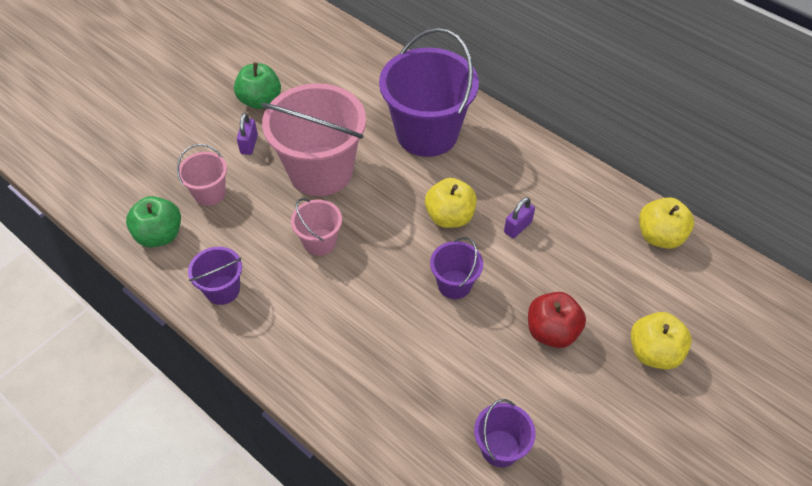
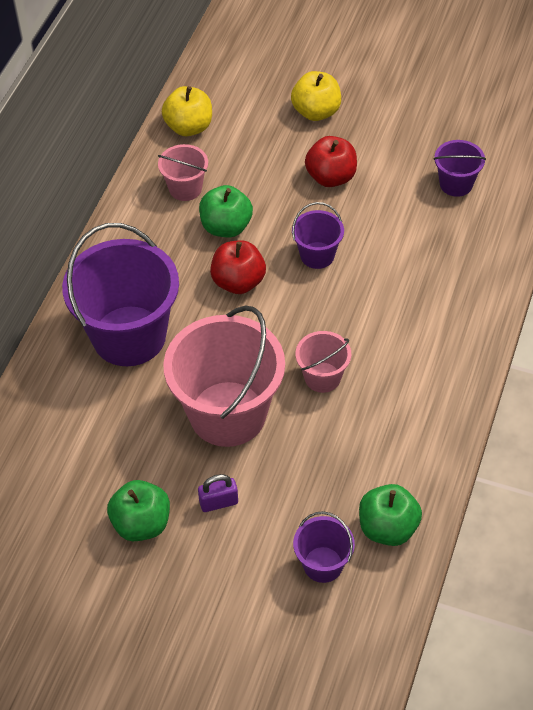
camera: 110 degrees left, 0 degrees up
(209, 193) = (308, 508): pink bucket -> pink bucket (185, 188)
(222, 290) = (421, 436): purple bucket -> purple bucket (323, 564)
(449, 217) = (238, 282): yellow apple -> red apple
(517, 227) = (226, 227): purple padlock -> green apple

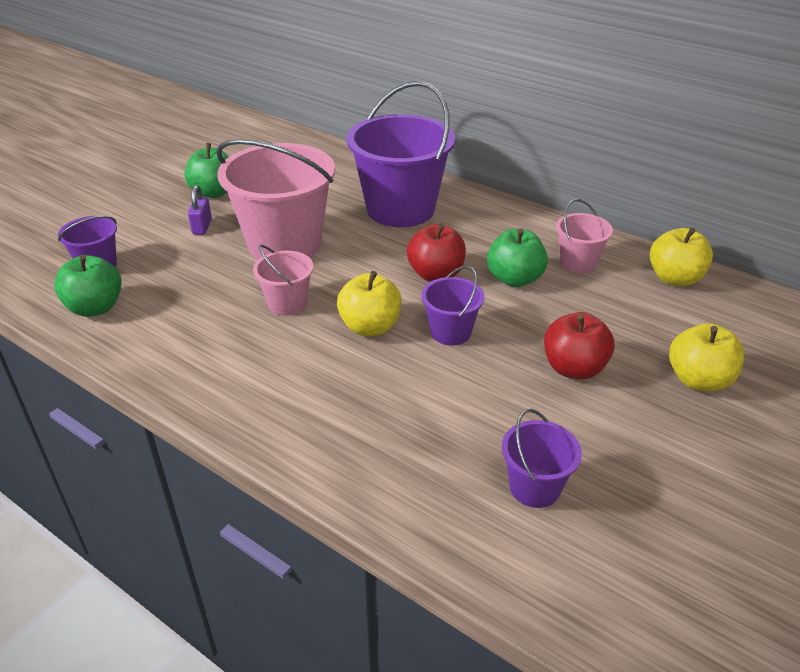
camera: 105 degrees right, 15 degrees down
(331, 309) = (370, 327): none -> yellow apple

